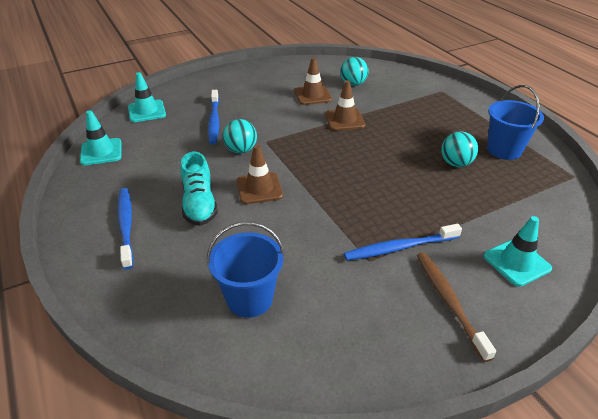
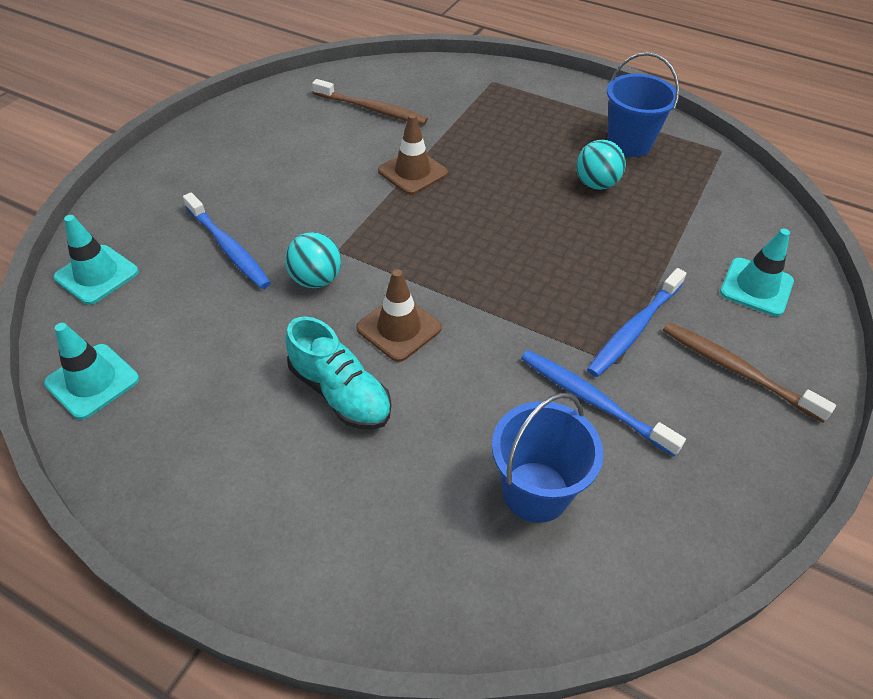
camera: 35 degrees left, 10 degrees up
(126, 225) = (266, 482): blue toothbrush -> blue toothbrush (592, 400)
(313, 95) = (334, 148): brown traffic cone -> none
(353, 84) = (372, 109): turquoise ball -> brown toothbrush

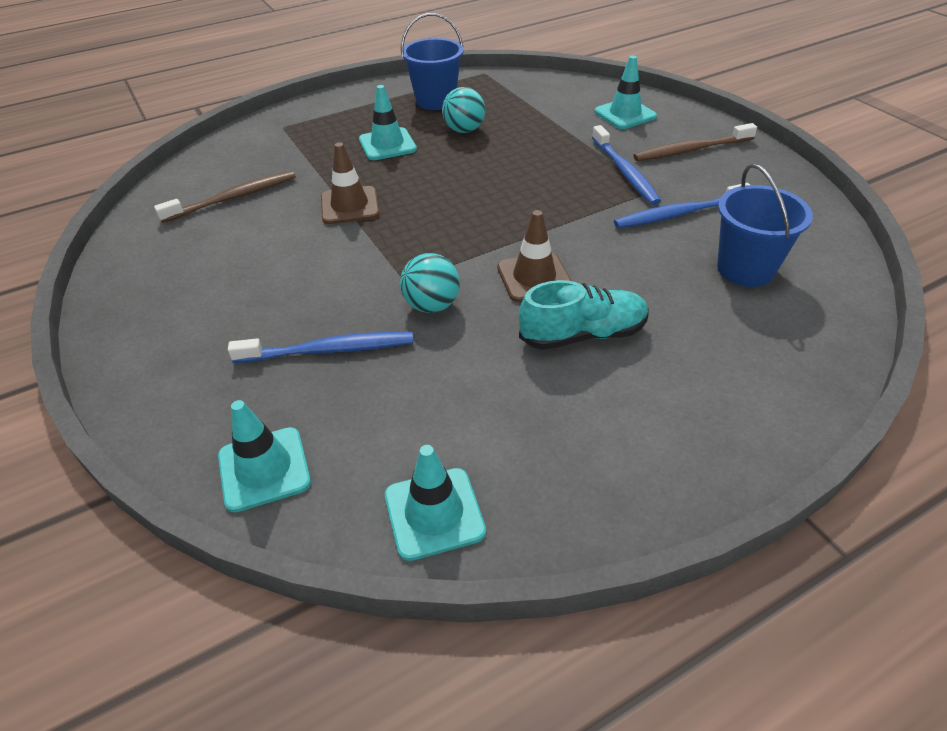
camera: 55 degrees left, 5 degrees down
(523, 149) = (387, 144): none -> turquoise traffic cone

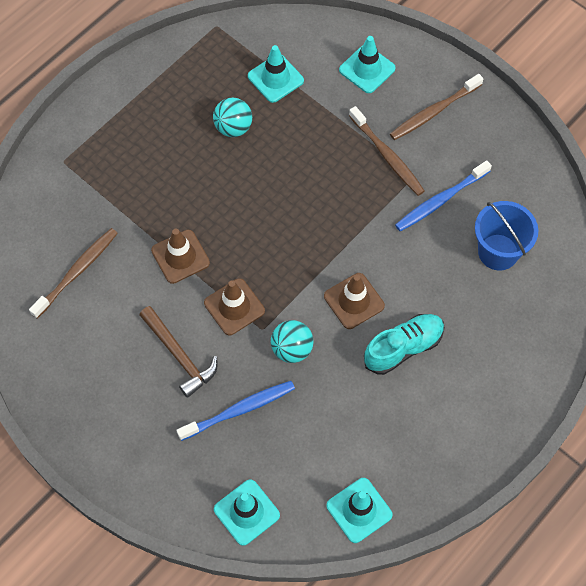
camera: 20 degrees left, 20 degrees up
(291, 283) = (179, 356): none -> brown hammer
(383, 255) = (234, 307): none -> brown traffic cone
(387, 144) = (174, 166): turquoise traffic cone -> turquoise traffic cone (275, 78)
(435, 101) = (188, 86): blue bucket -> none
(625, 172) = (387, 156): blue toothbrush -> brown toothbrush

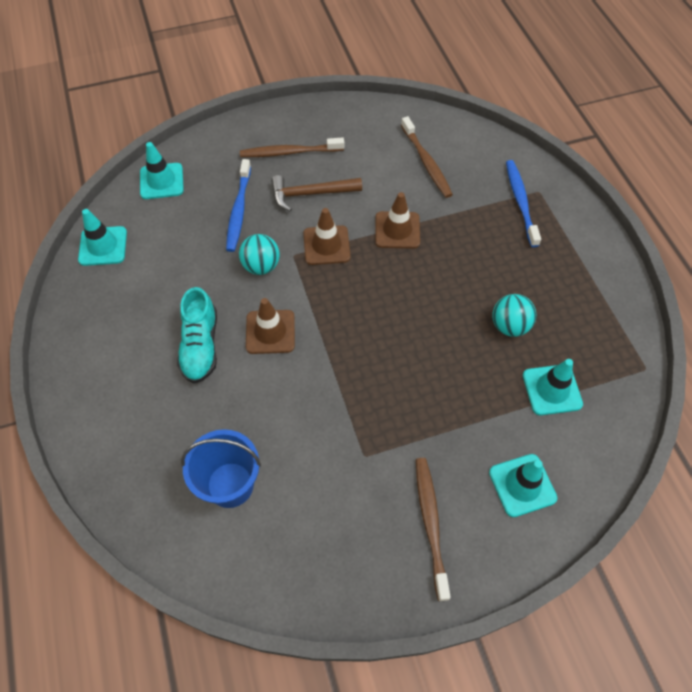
camera: 120 degrees right, 5 degrees down
(387, 156) = (401, 444): brown toothbrush -> brown toothbrush (289, 152)
(440, 201) = (321, 464): blue toothbrush -> blue toothbrush (520, 201)

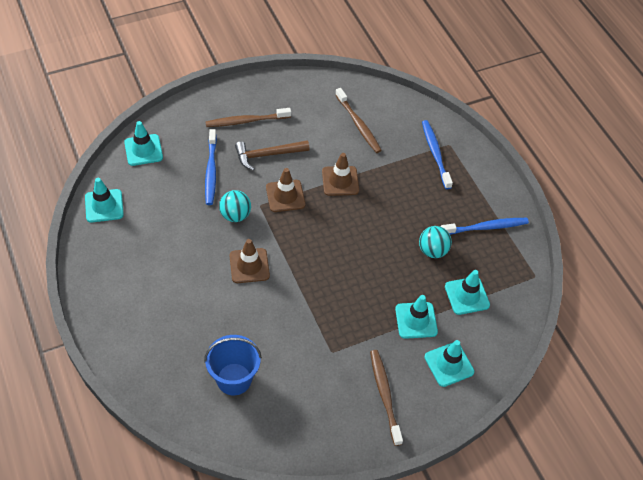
camera: 10 degrees left, 5 degrees down
(200, 346) = (196, 280): turquoise shoe -> none
(481, 419) = (416, 320): none -> turquoise traffic cone
(582, 299) = (486, 227): none -> blue toothbrush

